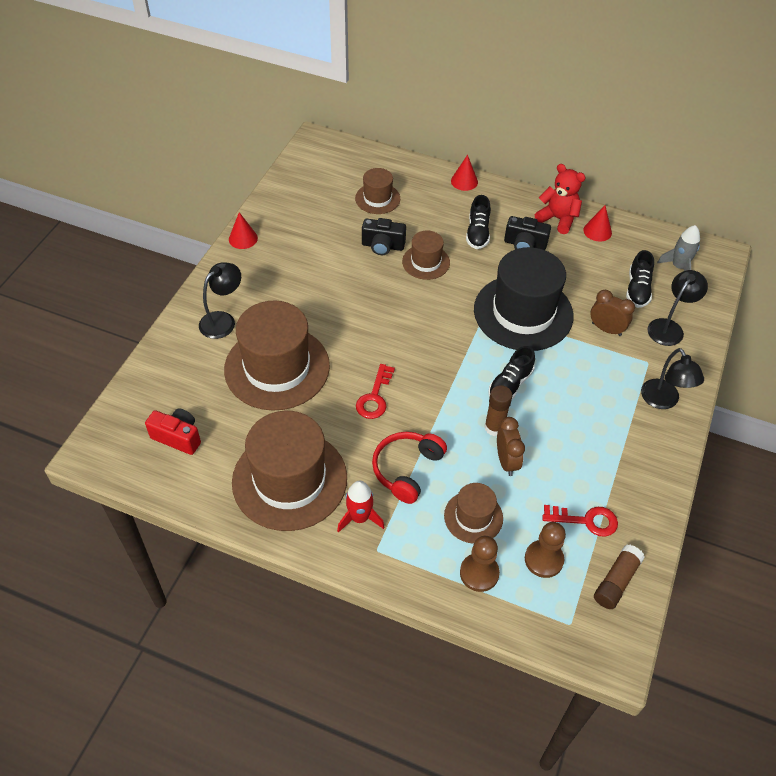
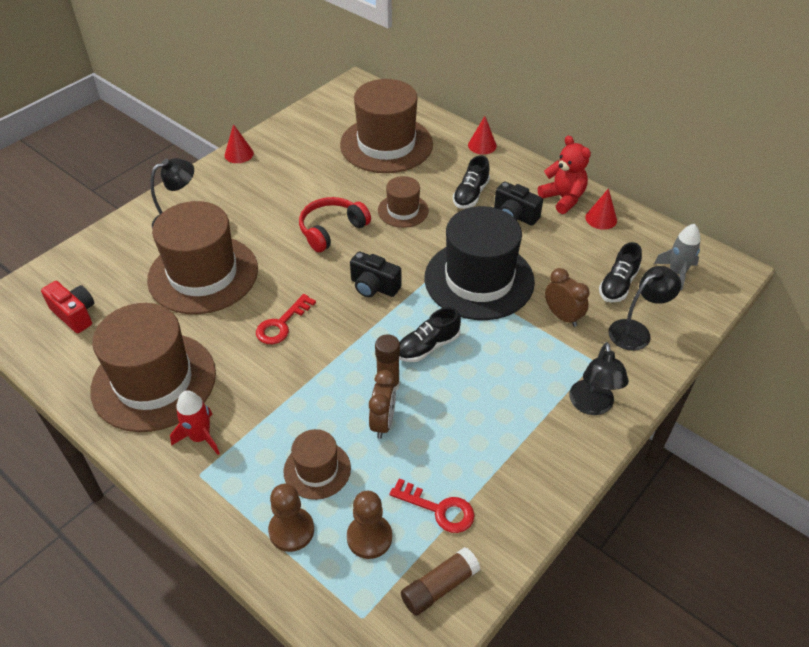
camera: 20 degrees right, 5 degrees down
(377, 198) = (386, 144): brown hat -> brown hat, size x1.99
(383, 246) = (368, 187): black camera -> black camera (374, 287)
(407, 469) = (274, 402): red headphones -> red headphones (332, 230)

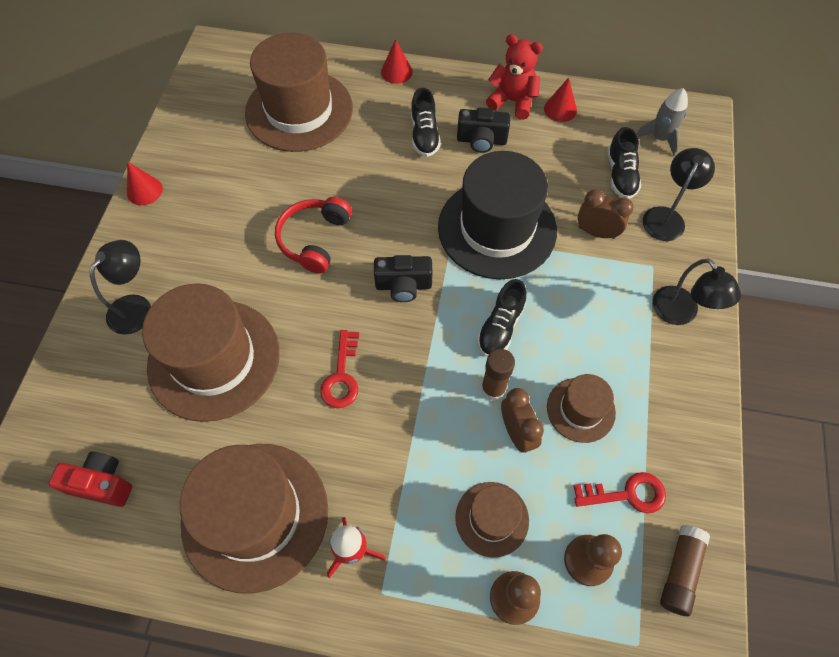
camera: 30 degrees left, 15 degrees up
(403, 210) = (371, 183): brown hat -> brown hat (580, 410)

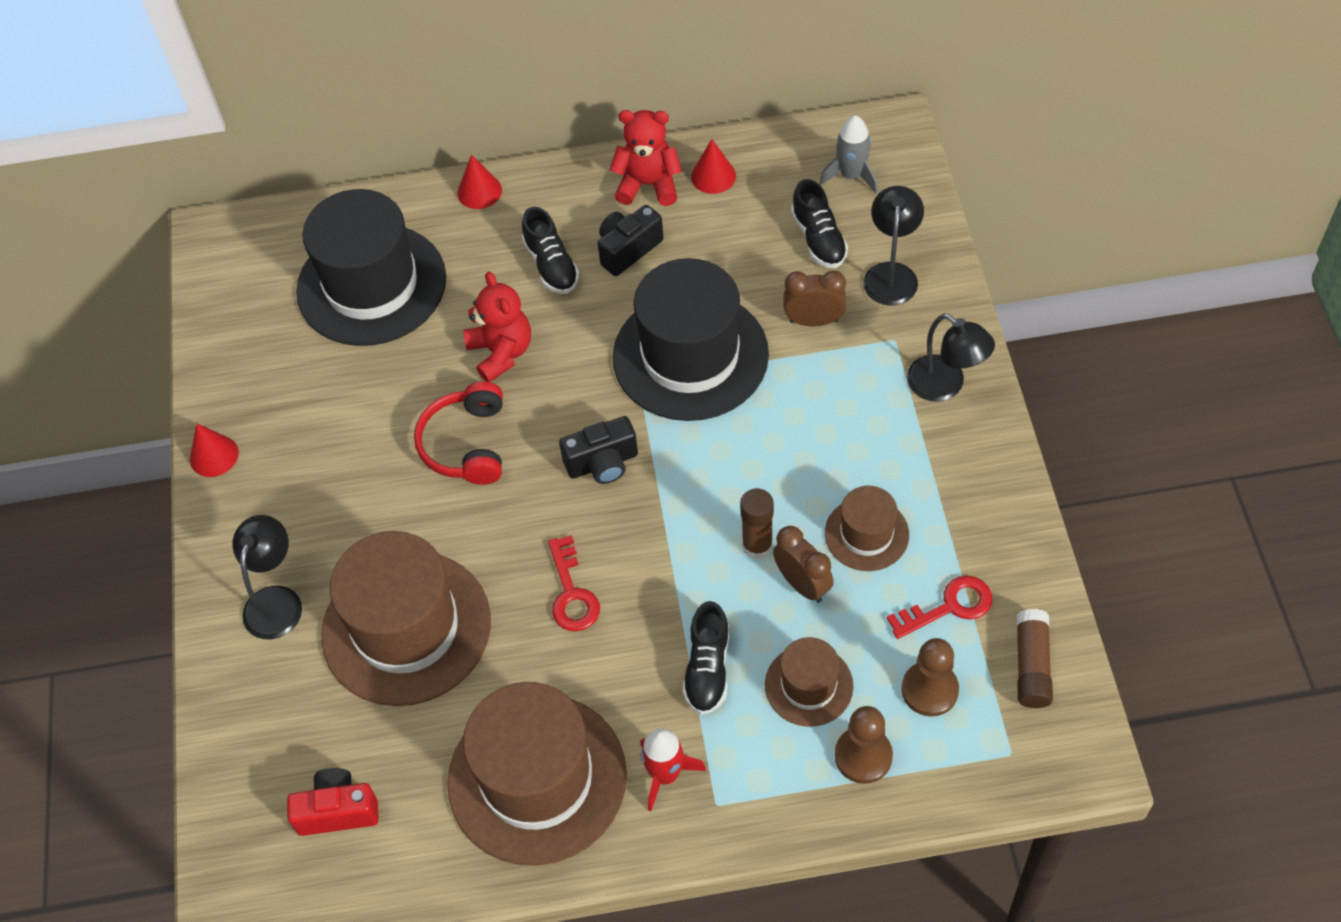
camera: 15 degrees left, 5 degrees down
(299, 110) = (371, 285): brown hat -> black hat
(365, 183) = (501, 352): none -> red teddy bear
(481, 140) = (628, 249): black camera -> black camera turned 150 degrees clockwise
(500, 327) = (739, 472): black shoe -> black shoe (707, 668)

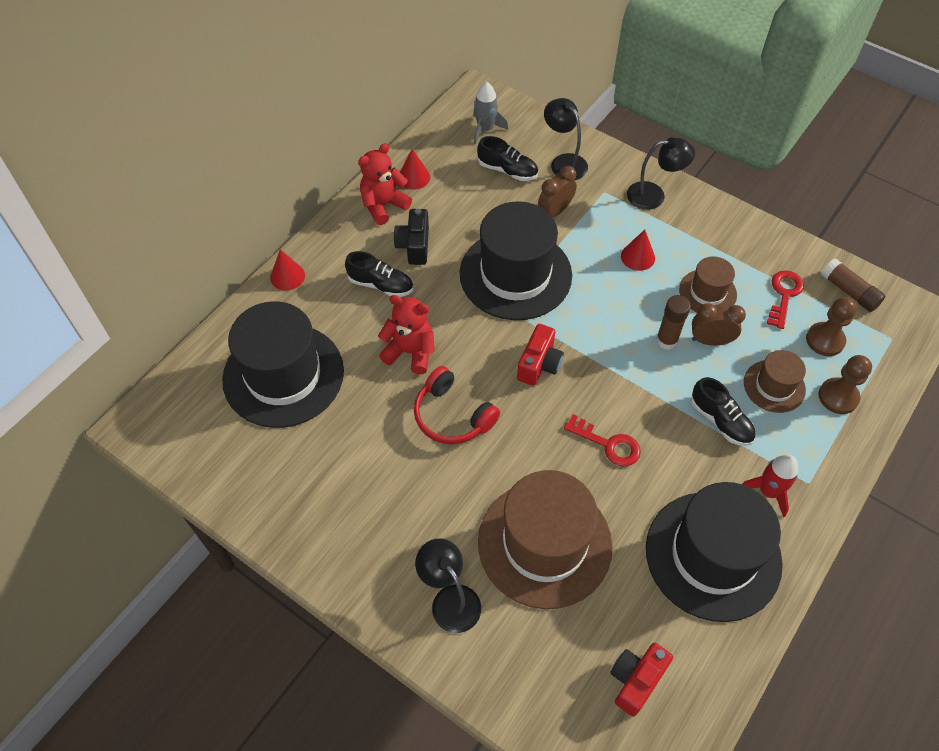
camera: 50 degrees left, 0 degrees up
(214, 456) = (302, 552): red cone -> red cone (638, 257)
(537, 778) = (713, 555): brown hat -> black hat
(602, 463) = (539, 364): black camera -> red camera

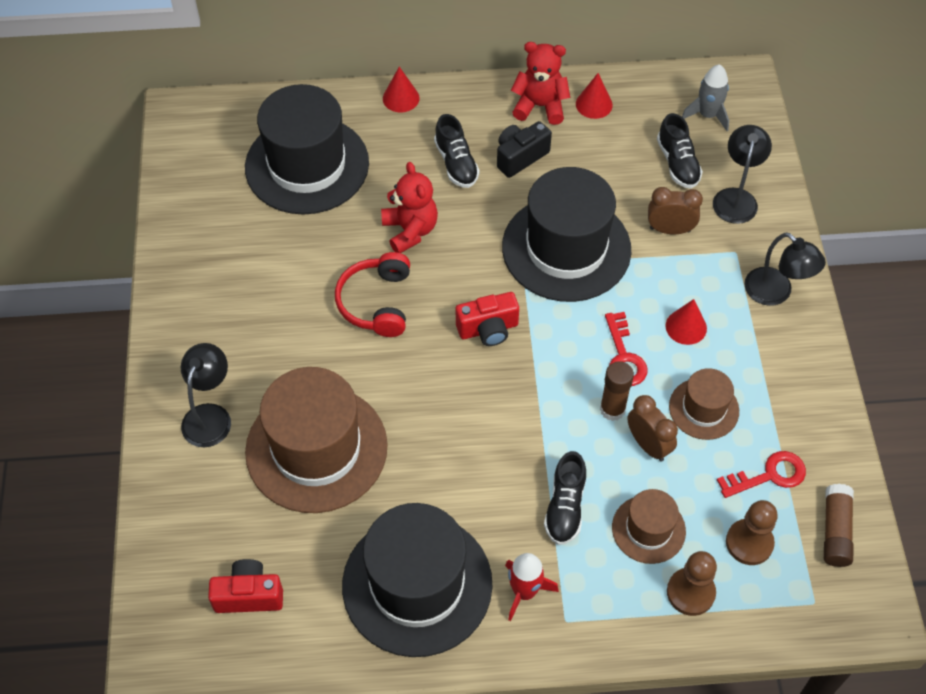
camera: 50 degrees right, 0 degrees up
(608, 444) = (456, 433): red key -> red key (624, 356)

